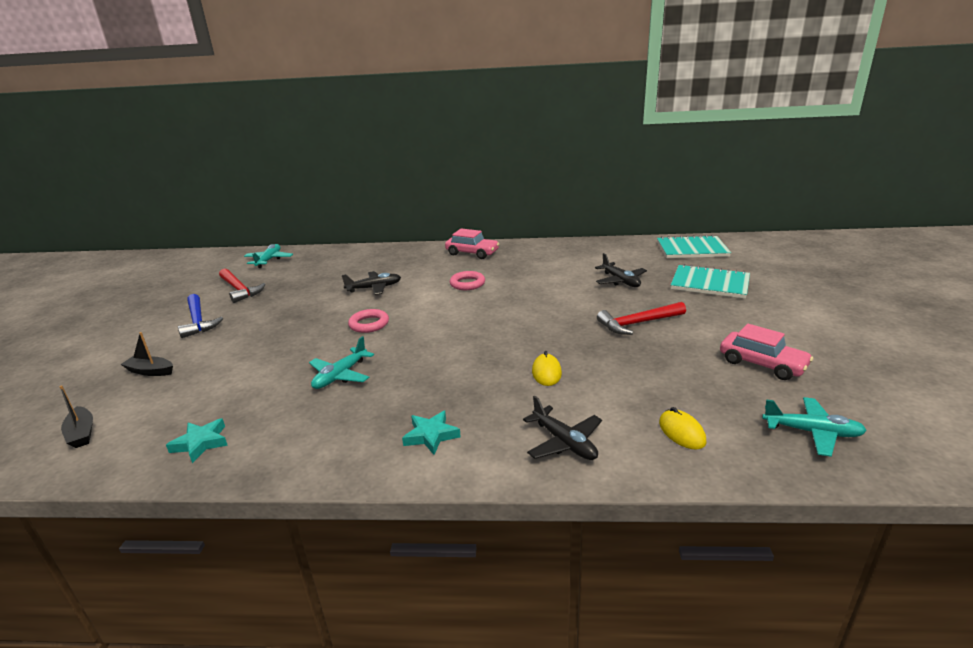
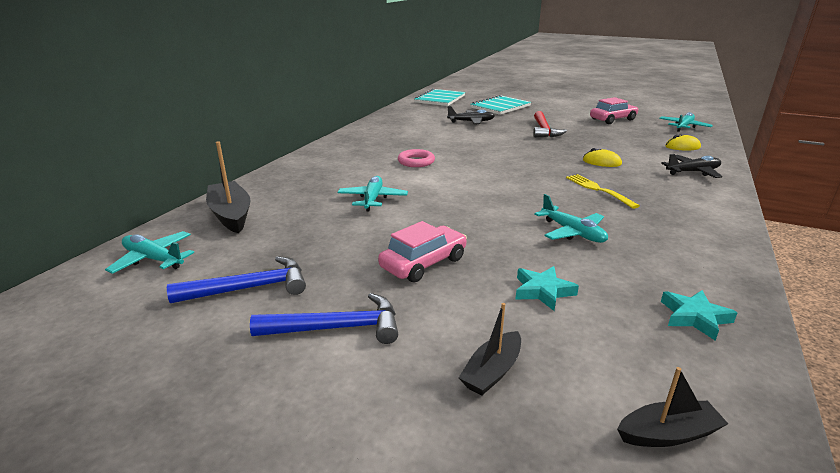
camera: 70 degrees left, 0 degrees up
(239, 290) = (249, 288): red hammer -> blue hammer
(330, 258) = (231, 215): none -> black boat
(369, 324) = (466, 210): pink ring -> none
(374, 288) = (372, 199): black plane -> turquoise plane
(431, 435) = (683, 207): turquoise star -> turquoise star (543, 291)
(452, 379) = (599, 190): none -> yellow fork
(472, 253) = (342, 150): pink car -> pink car (423, 263)

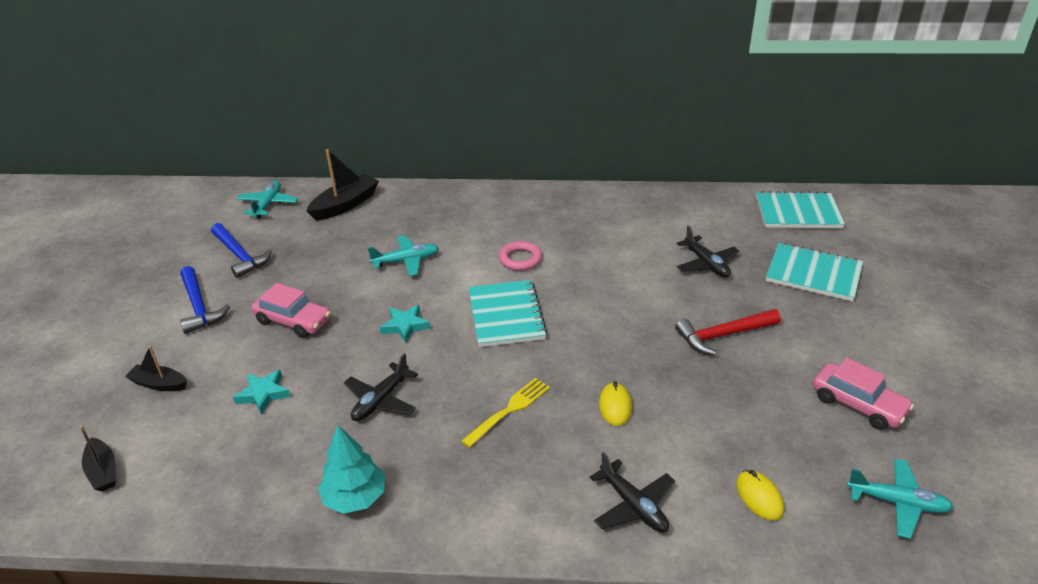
camera: 70 degrees right, 10 degrees up
(485, 175) = (506, 315): none -> turquoise notebook
(572, 232) = (381, 400): turquoise plane -> black plane
(694, 317) = (239, 490): turquoise star -> turquoise star (405, 326)
(697, 257) = (355, 497): none -> turquoise tree

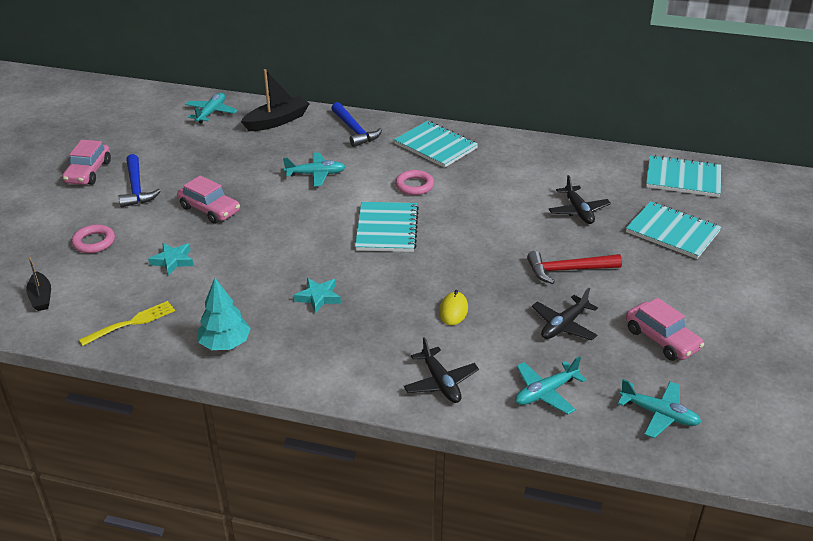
camera: 10 degrees right, 0 degrees up
(136, 295) = (88, 172): none -> pink car
(159, 384) = (94, 242): black boat -> pink ring
(240, 256) = (178, 152): blue hammer -> blue hammer (354, 130)
(381, 400) = (264, 278): black plane -> black plane (564, 325)
(405, 326) = (300, 226): turquoise star -> turquoise star (318, 297)
(508, 411) = (364, 301): yellow fork -> yellow fork (131, 323)
(528, 211) = (435, 146): none -> turquoise notebook
(759, 497) = (545, 392): yellow mouse -> turquoise plane

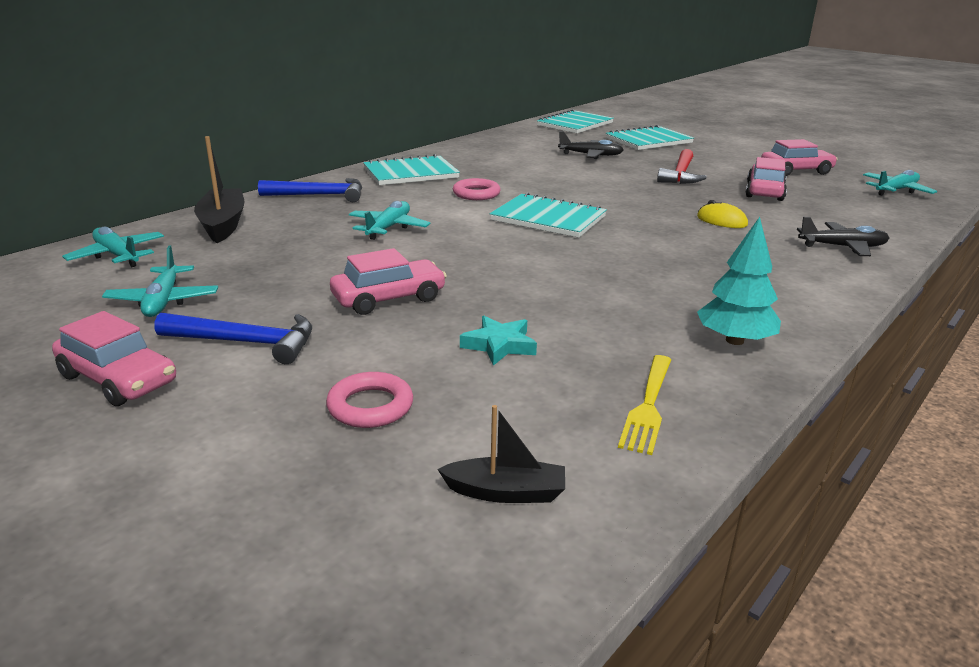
camera: 65 degrees left, 10 degrees down
(131, 323) = (648, 405): yellow fork -> yellow fork turned 150 degrees counterclockwise
(318, 297) = (660, 271): turquoise star -> none
(545, 392) = (863, 215): turquoise plane -> turquoise plane (163, 301)
(564, 325) = (764, 191): black plane -> pink car

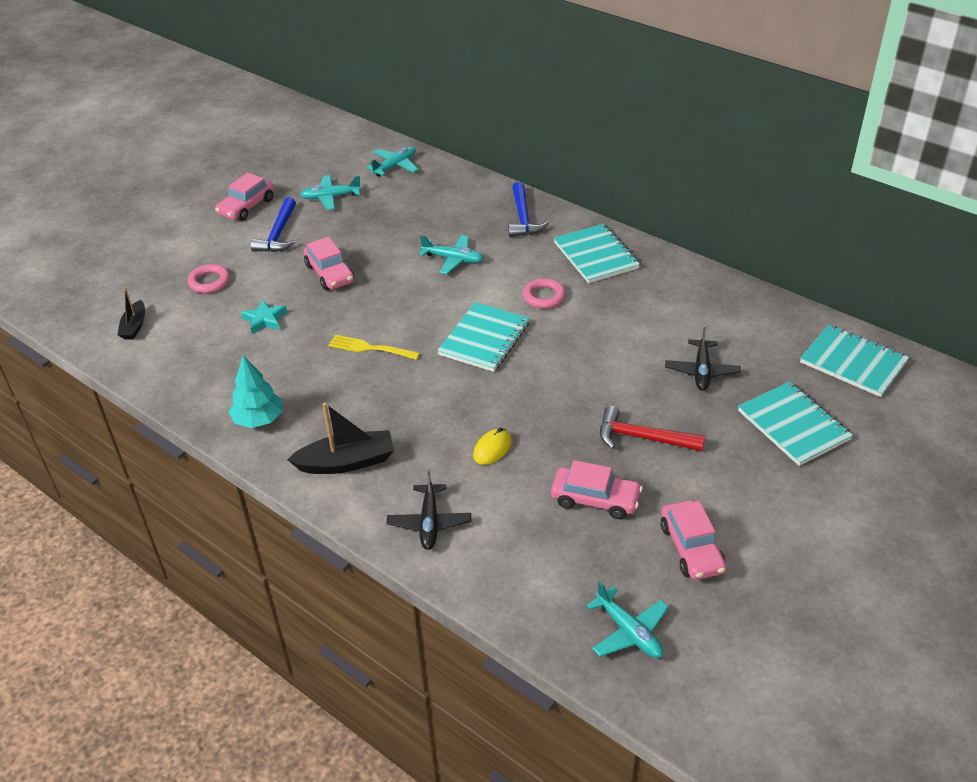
camera: 90 degrees right, 15 degrees up
(223, 224) = (452, 190): black boat -> black boat (346, 462)
(648, 405) = (192, 374): yellow fork -> yellow fork (371, 348)

